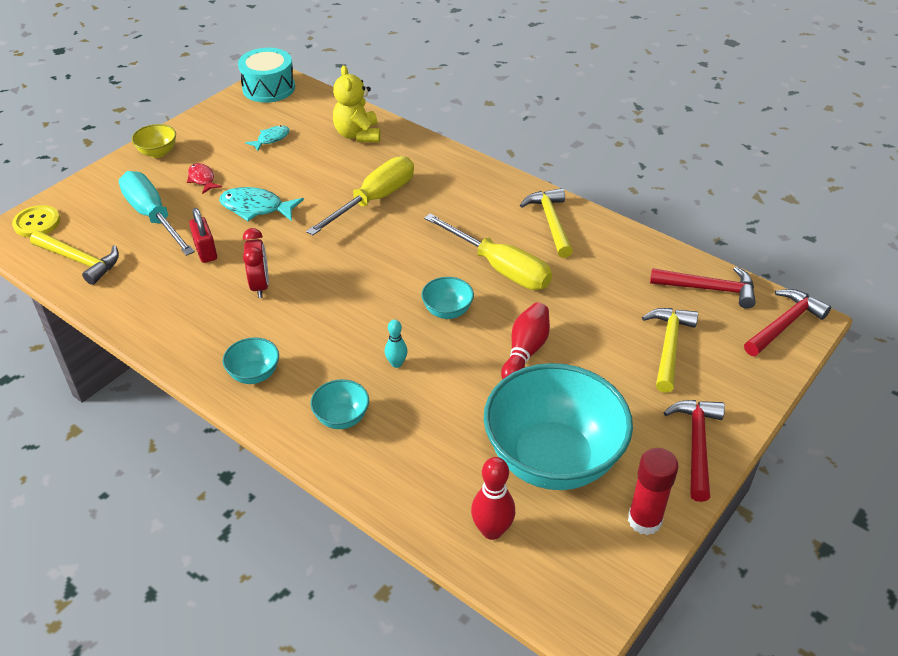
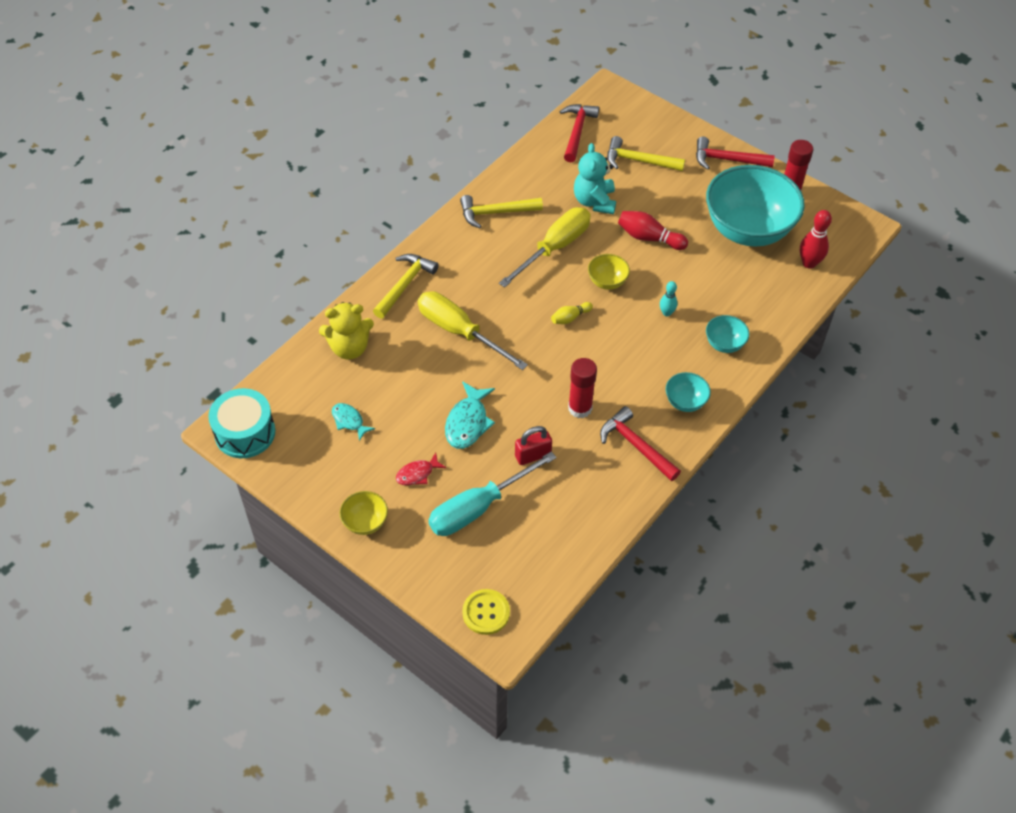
camera: 90 degrees left, 10 degrees up
(79, 260) = (547, 558): yellow hammer -> yellow hammer (405, 285)
(260, 286) = (580, 408): red clock -> red glue stick
(391, 279) = (570, 318): none -> yellow bowling pin
(447, 311) = (607, 282): turquoise bowl -> yellow bowl
(583, 303) = (594, 201): none -> turquoise teddy bear
(784, 324) = (613, 100): red hammer -> red hammer (636, 446)

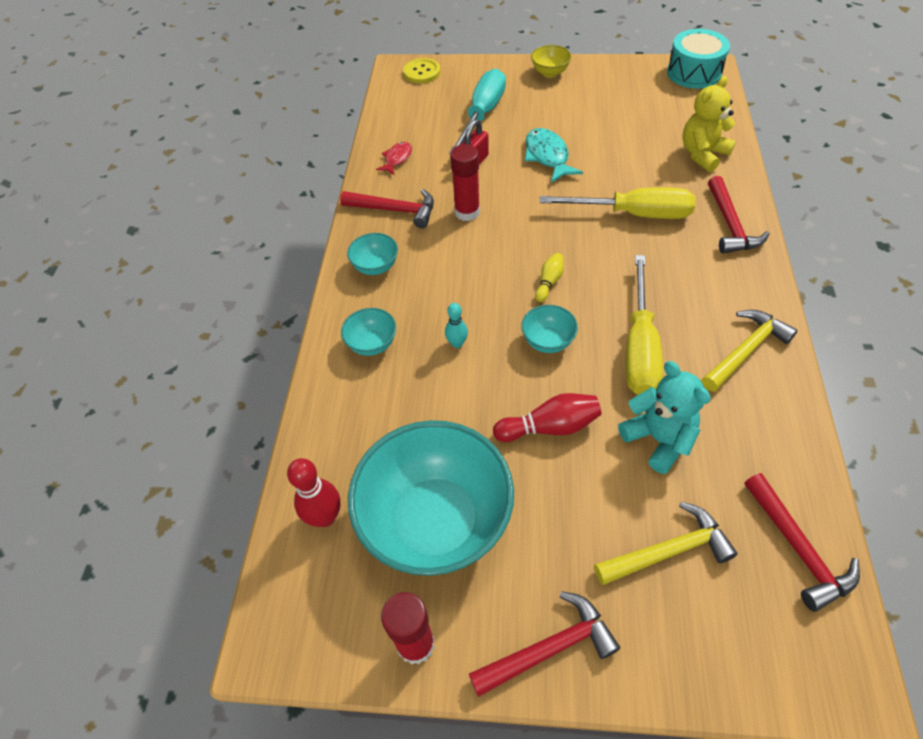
camera: 150 degrees right, 0 degrees up
(349, 421) = (635, 113): turquoise fish -> none
(405, 285) = (730, 224): yellow hammer -> red hammer
(417, 474) = (547, 110): red fish -> red fish (397, 159)
(607, 282) = (548, 341): yellow bowl -> turquoise bowl

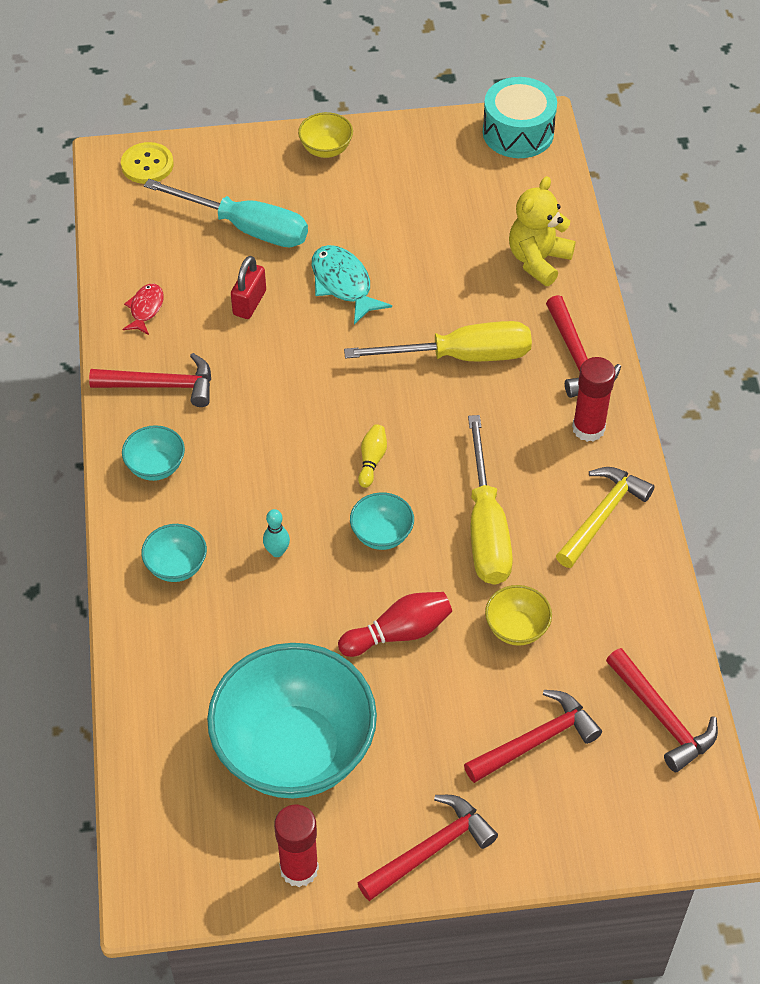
camera: 15 degrees left, 0 degrees up
(325, 517) = (174, 766): red bowling pin -> none
(467, 212) = (255, 377): red glue stick -> red glue stick (588, 428)
(482, 115) = (246, 228): turquoise screwdriver -> turquoise screwdriver turned 105 degrees clockwise
(658, 439) = (516, 628): turquoise teddy bear -> yellow bowl
(668, 551) = (536, 740): yellow hammer -> red hammer

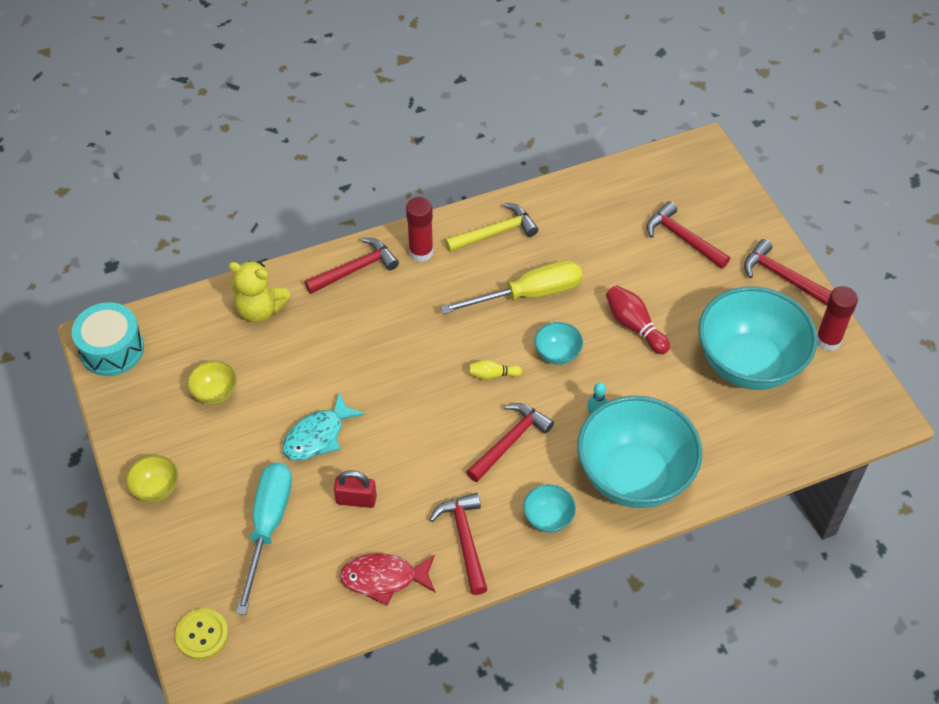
camera: 105 degrees left, 0 degrees up
(145, 309) = (384, 579): red fish -> red fish, size x1.63
(176, 566) = (634, 476): turquoise bowl -> turquoise bowl, size x2.37
(461, 356) = (374, 340): yellow screwdriver -> none
(516, 628) = (604, 263): yellow bowl -> yellow bowl (215, 393)
(602, 515) = (495, 233): yellow hammer -> yellow hammer turned 135 degrees clockwise
(662, 717) = (639, 180): red hammer -> red hammer (510, 441)

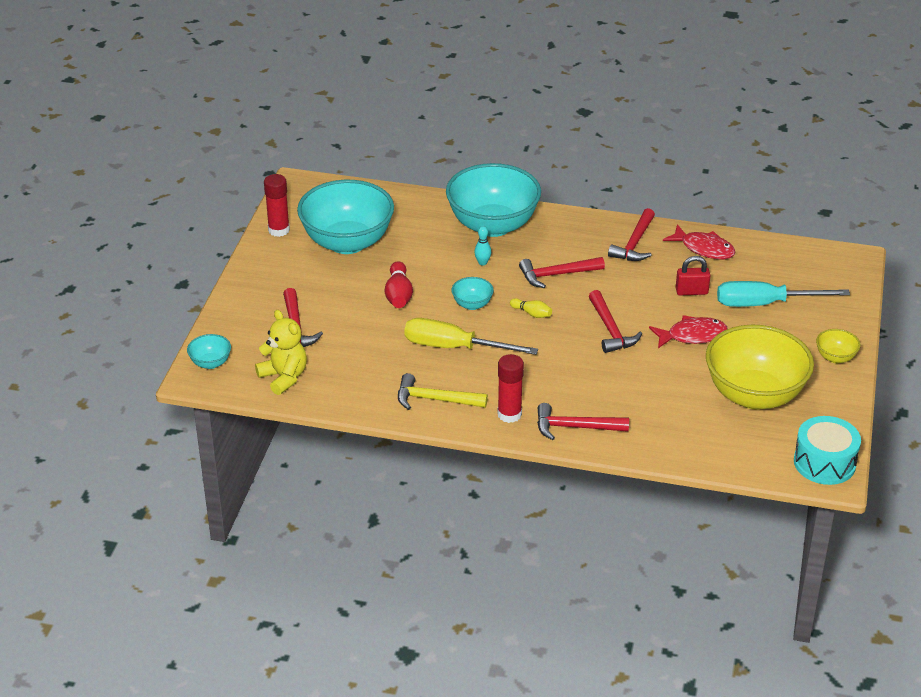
camera: 145 degrees left, 15 degrees down
(202, 635) = (844, 272): yellow button -> none
(215, 393) = (754, 395): yellow bowl -> yellow bowl, size x2.37
(260, 310) = (678, 435): yellow teddy bear -> yellow teddy bear (284, 377)
(268, 526) = (765, 304): turquoise screwdriver -> turquoise screwdriver turned 45 degrees clockwise
(318, 436) = (692, 335): turquoise fish -> red fish
(356, 499) = (691, 291): red padlock -> red padlock turned 45 degrees counterclockwise
(548, 518) = (570, 230): turquoise bowl -> turquoise bowl (210, 363)
(781, 276) = (258, 274): red hammer -> red hammer (610, 330)

